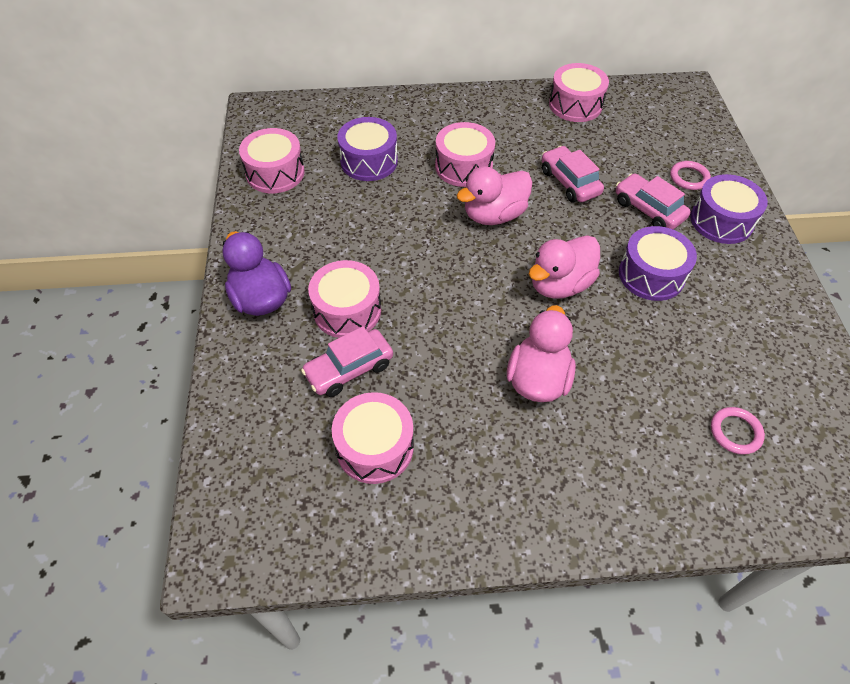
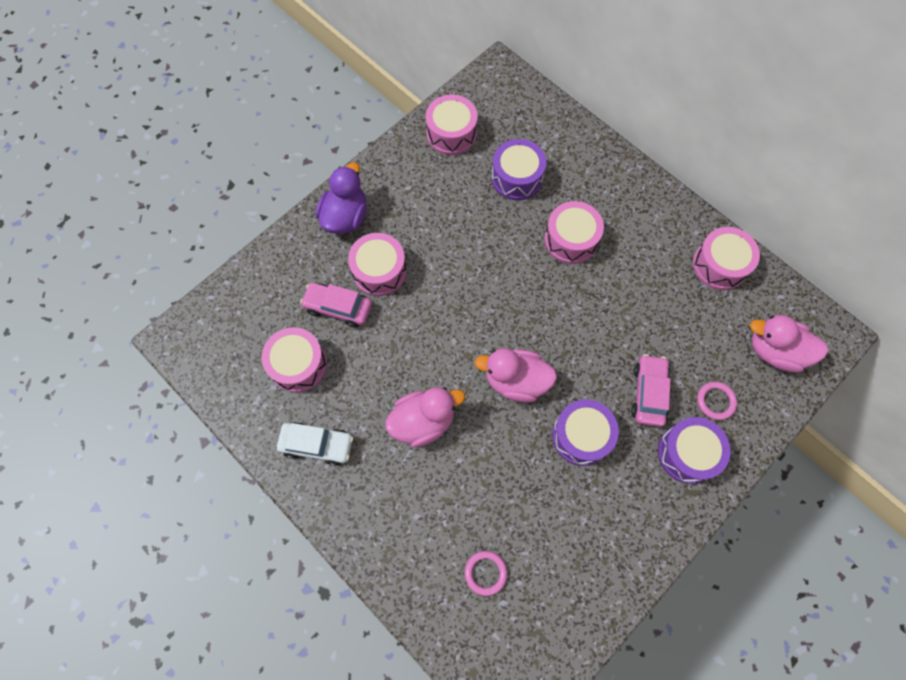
camera: 50 degrees right, 15 degrees up
(482, 491) = (317, 445): none -> white car
(494, 215) = (542, 294): pink duck -> pink duck (775, 351)
(569, 182) = (625, 320): pink car -> none

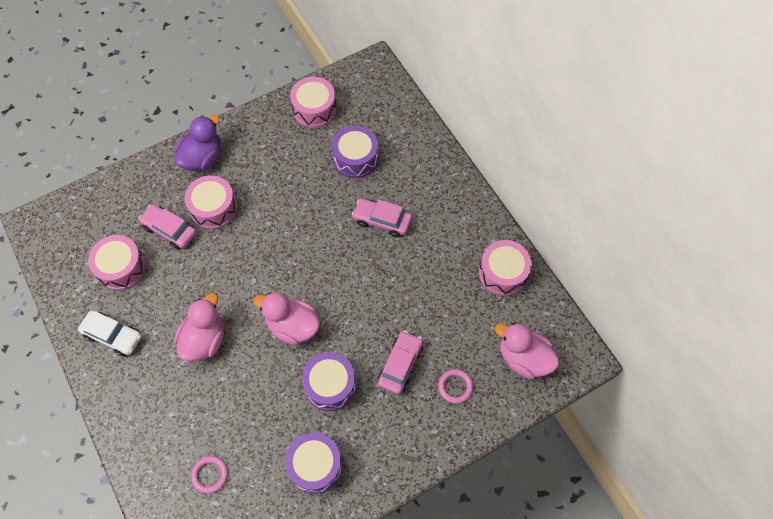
camera: 15 degrees right, 5 degrees down
(423, 421) = (204, 339): pink duck -> pink duck turned 60 degrees counterclockwise
(571, 239) = (382, 221): pink drum -> pink car
(687, 453) = (414, 423): purple drum -> purple drum (315, 465)

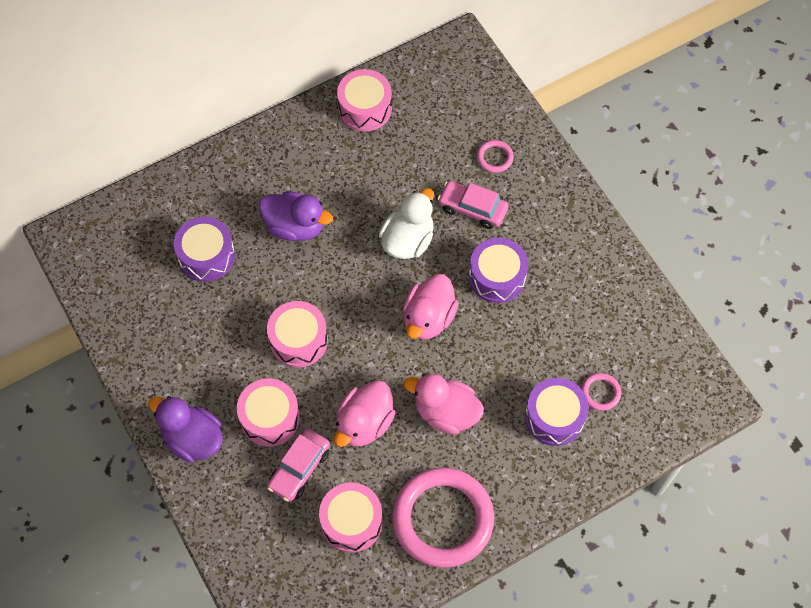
camera: 90 degrees left, 0 degrees up
(113, 336) = (443, 519): white car -> pink ring
(314, 109) = (127, 305): pink drum -> pink drum (298, 340)
(315, 465) = (584, 289): purple drum -> purple drum (554, 417)
(368, 309) = (408, 240): none -> white duck
(382, 221) = (295, 226): pink car -> purple duck
(523, 358) = (462, 95): pink duck -> pink duck (364, 423)

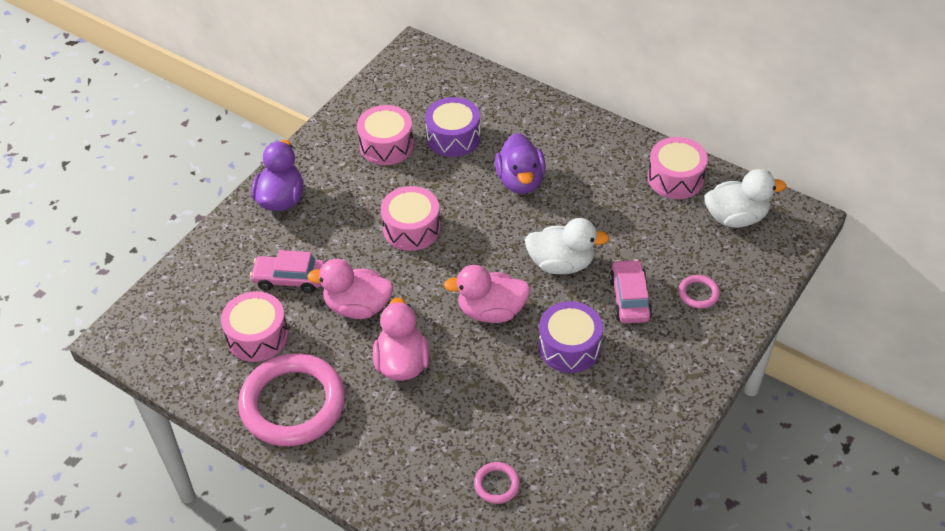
camera: 65 degrees right, 15 degrees down
(270, 418) = (327, 240): pink drum -> pink drum (386, 145)
(433, 89) = (736, 217): none -> white duck
(554, 417) = (446, 454): purple drum -> none

